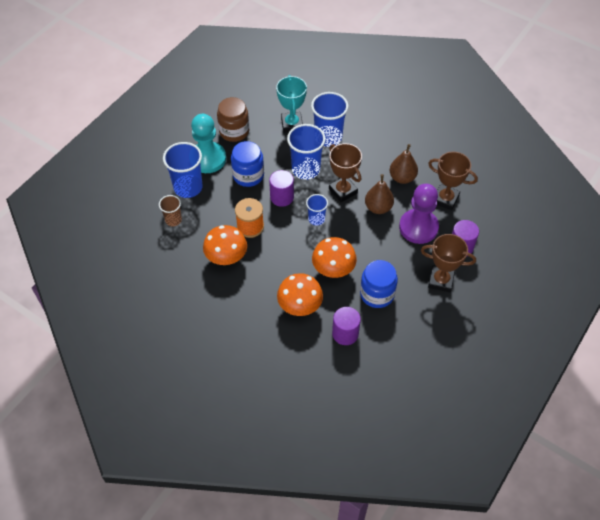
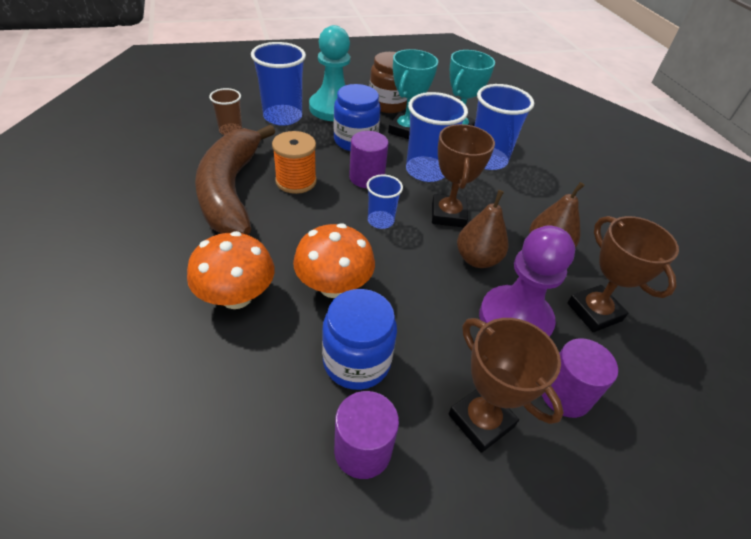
camera: 35 degrees right, 10 degrees down
(226, 257) = (231, 190): orange mushroom -> brown banana
(266, 146) = (405, 130): none -> turquoise trophy
(345, 333) = (245, 380): purple cylinder -> purple cylinder (362, 450)

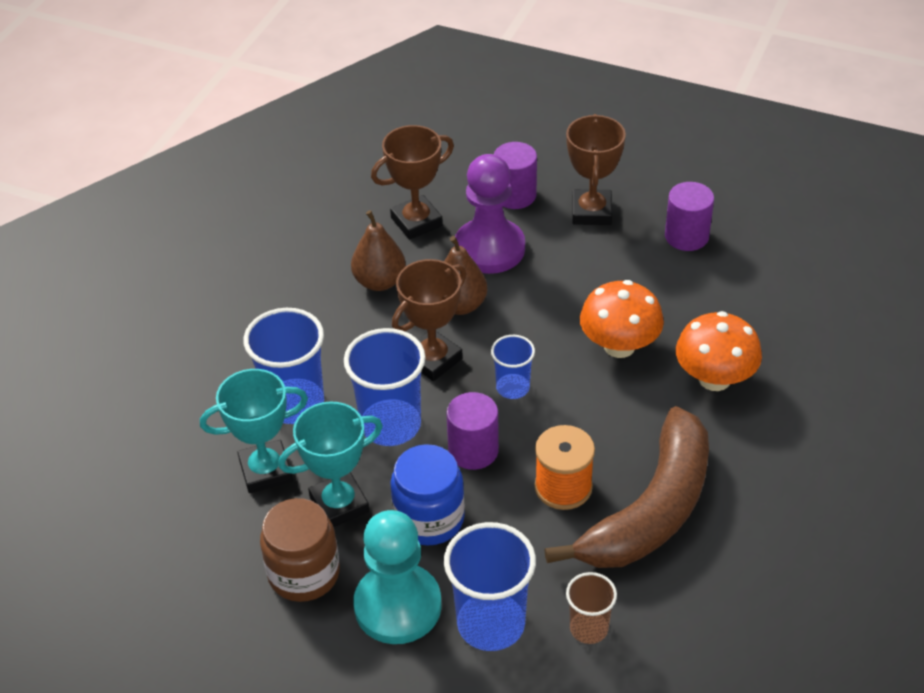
camera: 135 degrees left, 0 degrees up
(356, 361) = (648, 283): blue jar -> none
(594, 312) = (416, 222): brown trophy -> brown trophy turned 45 degrees clockwise

